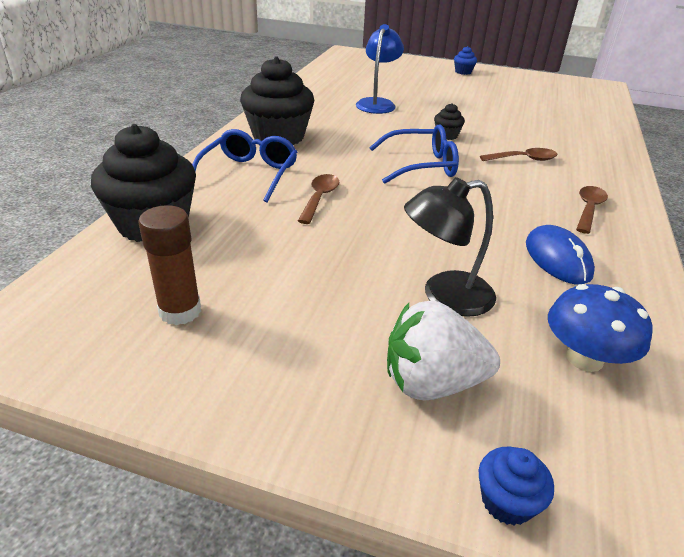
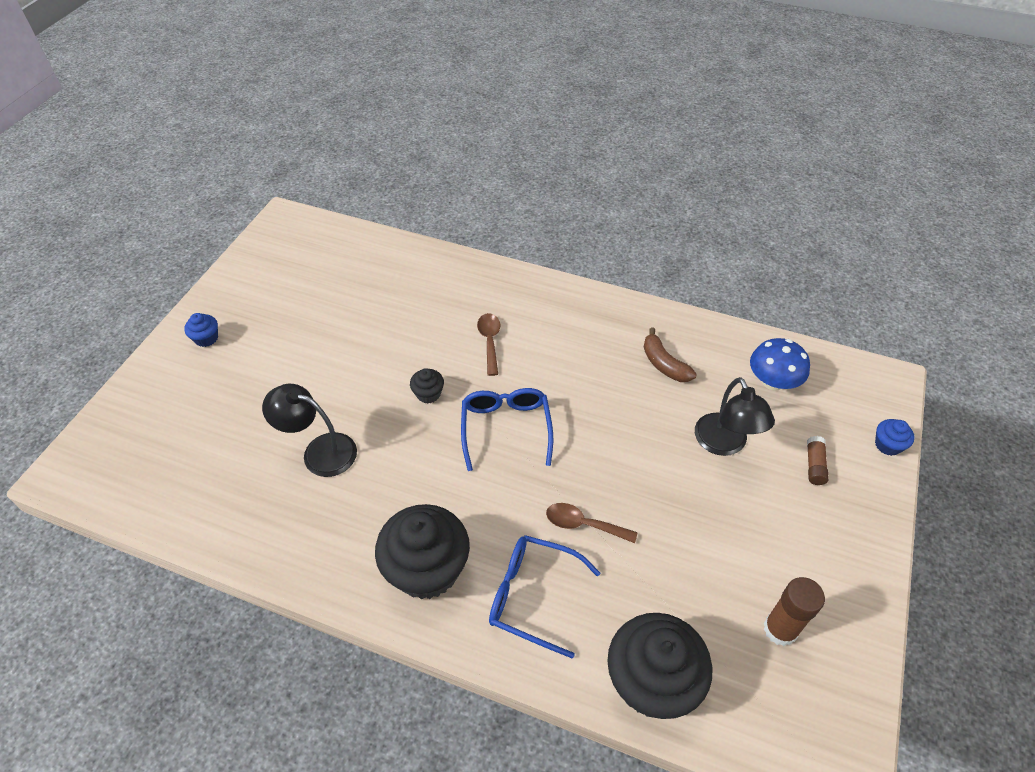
camera: 85 degrees left, 15 degrees up
(377, 103) = (319, 451): blue lamp -> black lamp
(432, 383) = (814, 465): white strawberry -> brown glue stick
(557, 258) = (664, 364): blue mouse -> brown banana
(588, 209) = (585, 323): brown spoon -> none

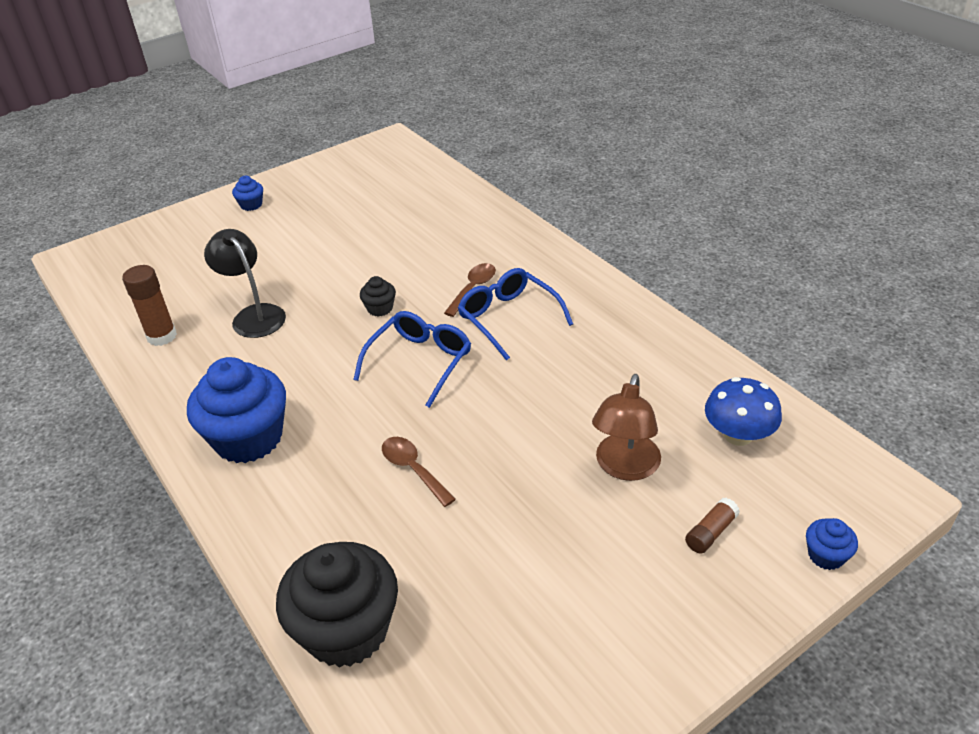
camera: 35 degrees right, 10 degrees down
(427, 569) = (248, 438): black cupcake -> blue cupcake
(532, 596) = (312, 503): blue glasses -> blue glasses (508, 318)
(664, 364) = (628, 371): brown banana -> none
(725, 444) = (624, 467): black lamp -> brown lamp
(780, 629) = (518, 660): brown glue stick -> brown glue stick (162, 336)

